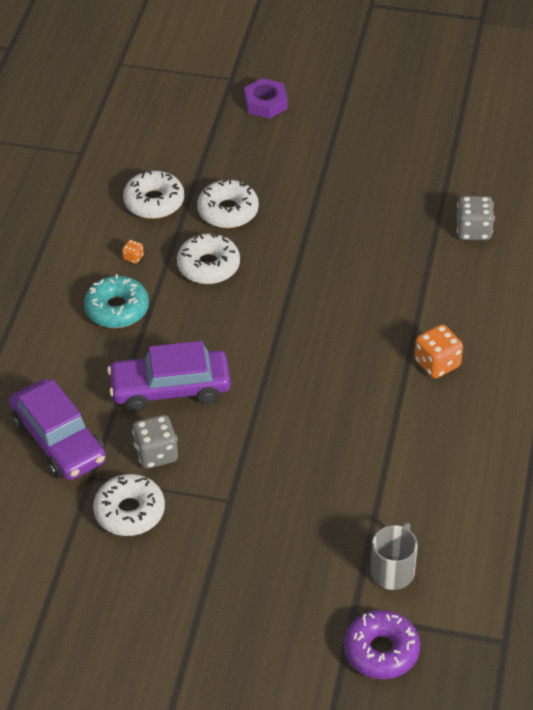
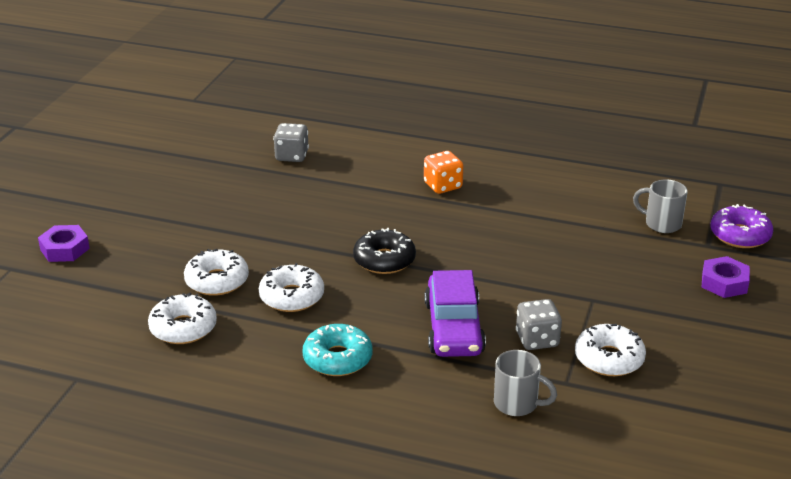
camera: 85 degrees left, 15 degrees down
(58, 440) = (517, 404): purple car -> grey mug
(133, 257) = (263, 345): orange dice -> none
(276, 624) = (724, 283): none -> purple nut
(280, 327) = (384, 260): none -> black donut

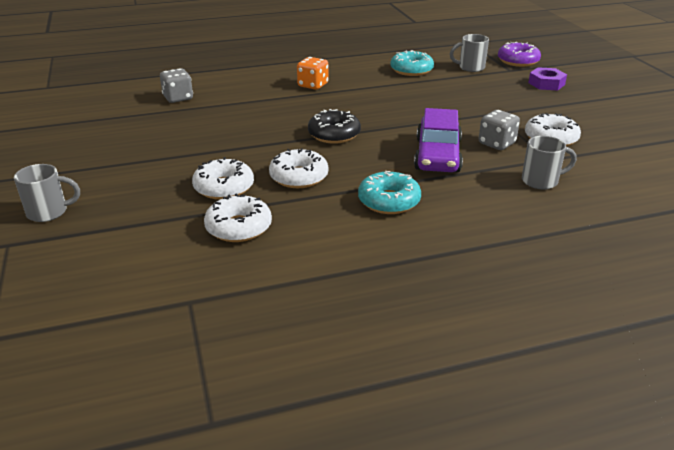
camera: 35 degrees left, 0 degrees up
(64, 249) = (49, 212): purple nut -> grey mug
(453, 328) = (437, 155): purple car -> purple car turned 45 degrees clockwise
(582, 202) = (411, 70): none -> turquoise donut

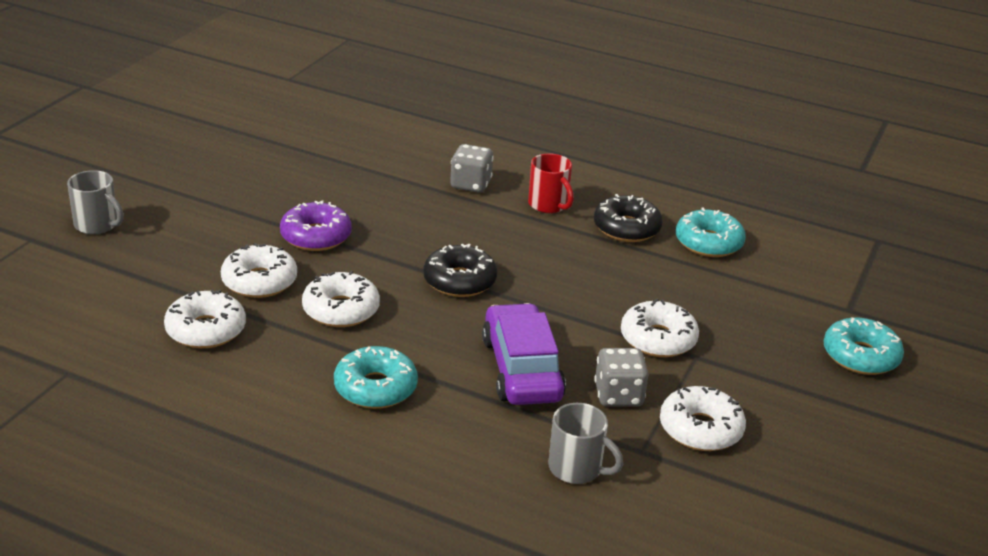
camera: 40 degrees right, 0 degrees up
(178, 98) = (383, 152): grey dice -> grey dice (470, 184)
(313, 85) = (549, 205): orange dice -> red mug
(366, 79) = (626, 228): none -> black donut
(437, 155) = (522, 369): purple car -> purple car turned 120 degrees clockwise
(466, 114) = (658, 339): none -> white donut
(470, 67) = (798, 278): grey mug -> none
(518, 61) = (891, 303): purple donut -> purple donut (316, 236)
(546, 84) = (860, 356): purple nut -> turquoise donut

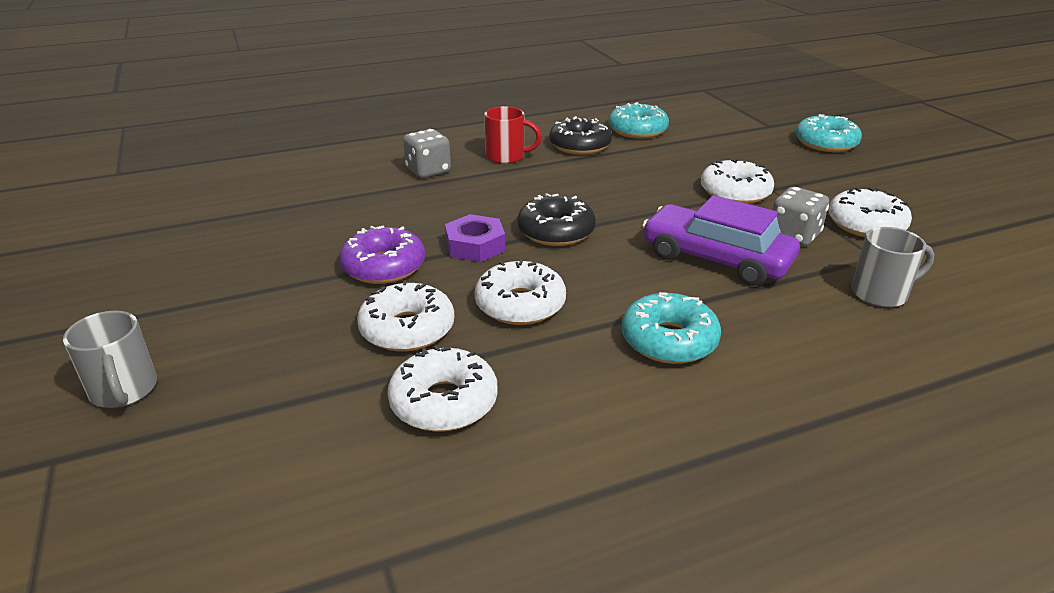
camera: 45 degrees left, 0 degrees up
(97, 225) = (124, 391): grey mug -> grey mug turned 75 degrees clockwise
(391, 257) = (475, 246): none -> purple nut

